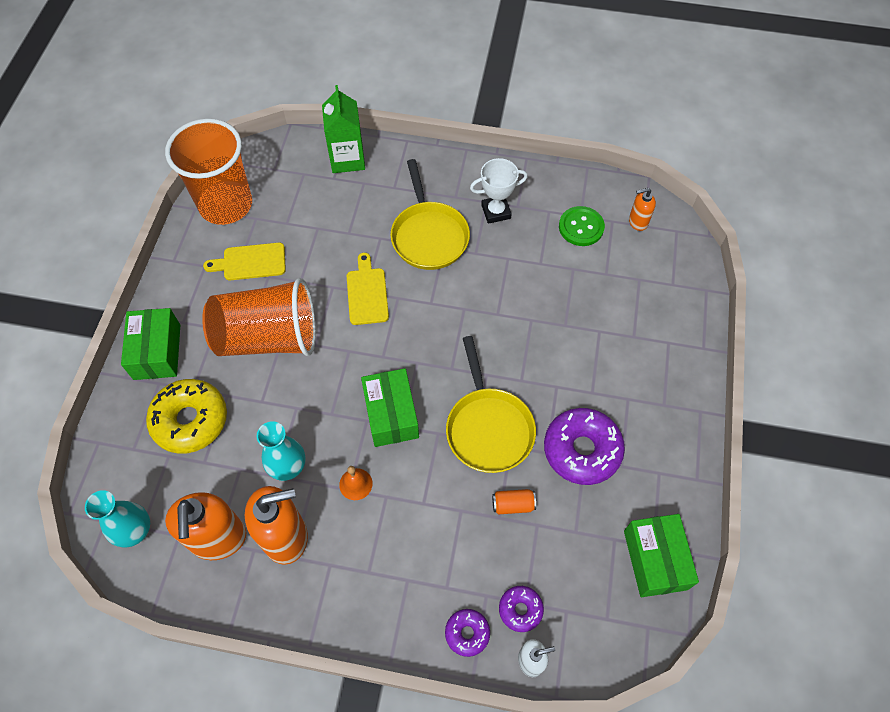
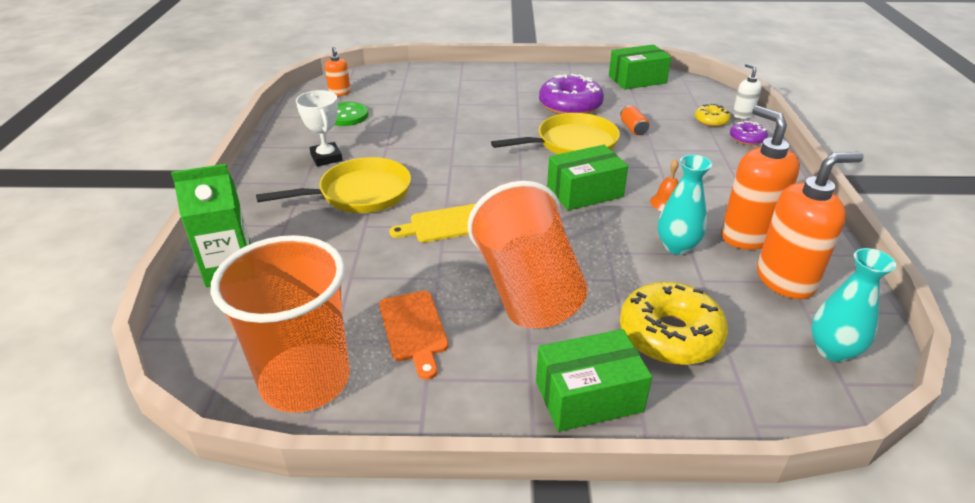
camera: 100 degrees left, 25 degrees down
(250, 262) = (413, 329): yellow cutting board -> orange cutting board
(520, 609) = (711, 121): purple donut -> yellow donut

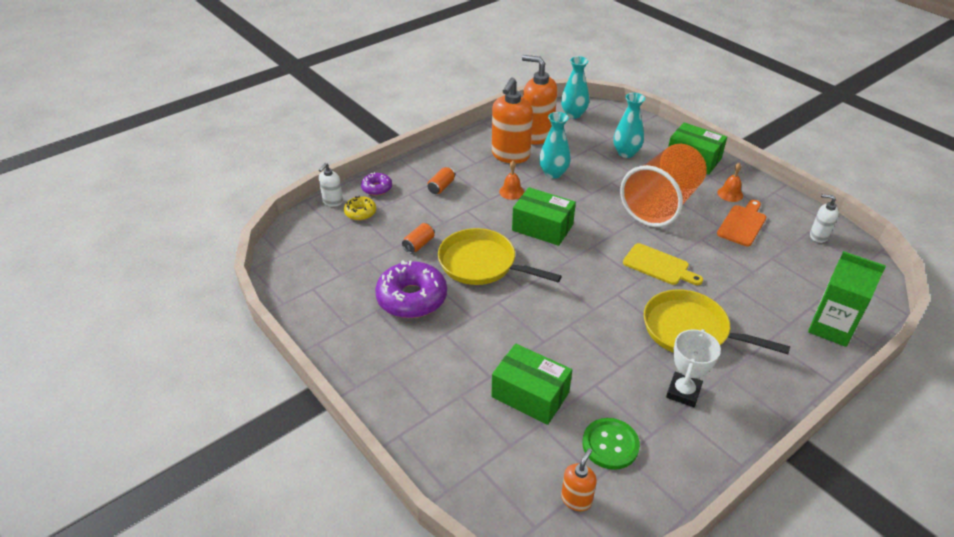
camera: 130 degrees left, 5 degrees up
(305, 380) = (818, 236): orange cup -> white soap dispenser
(474, 367) = (730, 194): none -> orange bell
(637, 79) = (305, 283): green box -> green box (530, 395)
(670, 335) = (626, 153): yellow donut -> turquoise vase
(717, 169) = (441, 187): none -> orange can

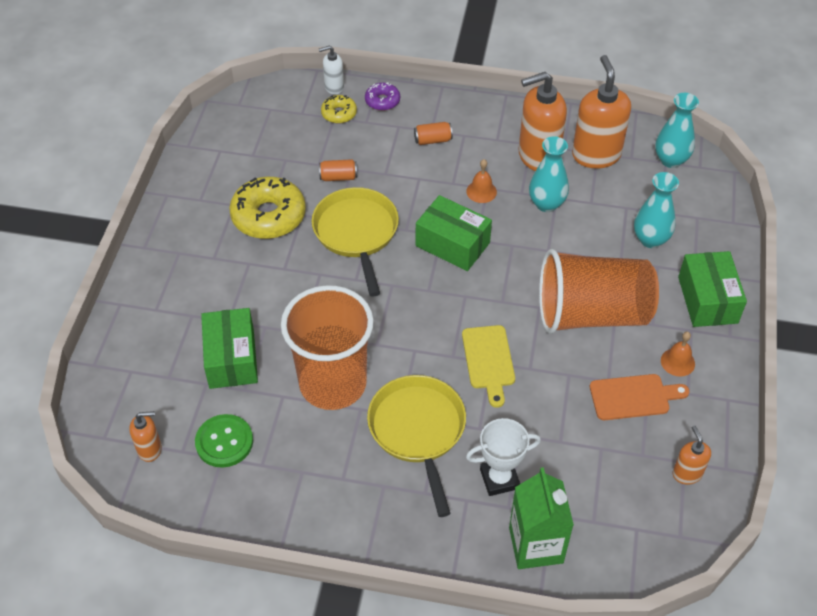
camera: 50 degrees right, 10 degrees up
(412, 298) = (268, 216): purple donut -> yellow donut
(542, 227) = (452, 244): green box -> green box turned 45 degrees counterclockwise
(608, 351) = (333, 383): none -> orange cup
(683, 392) = (331, 463): white trophy -> white trophy (499, 479)
(818, 236) = (687, 473): white soap dispenser -> orange soap dispenser

